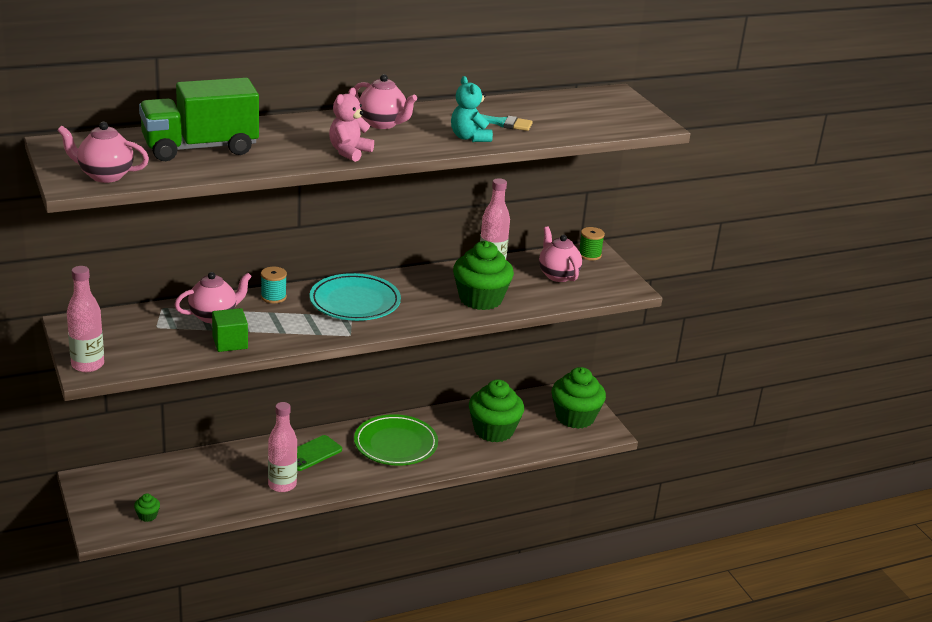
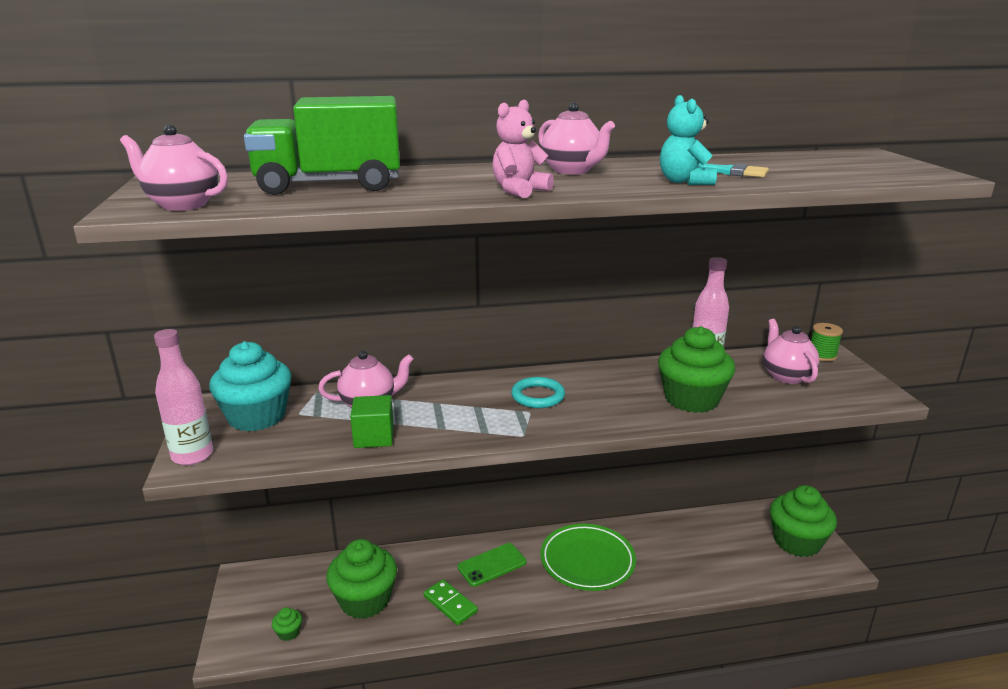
camera: 15 degrees right, 5 degrees down
(122, 331) = (257, 417): none -> turquoise cupcake
(273, 297) = (445, 386): turquoise spool -> none
(282, 485) = (450, 604): pink bottle -> green domino
(355, 302) = (538, 396): turquoise plate -> turquoise ring
(493, 431) = (701, 552): green cupcake -> green cupcake (365, 600)

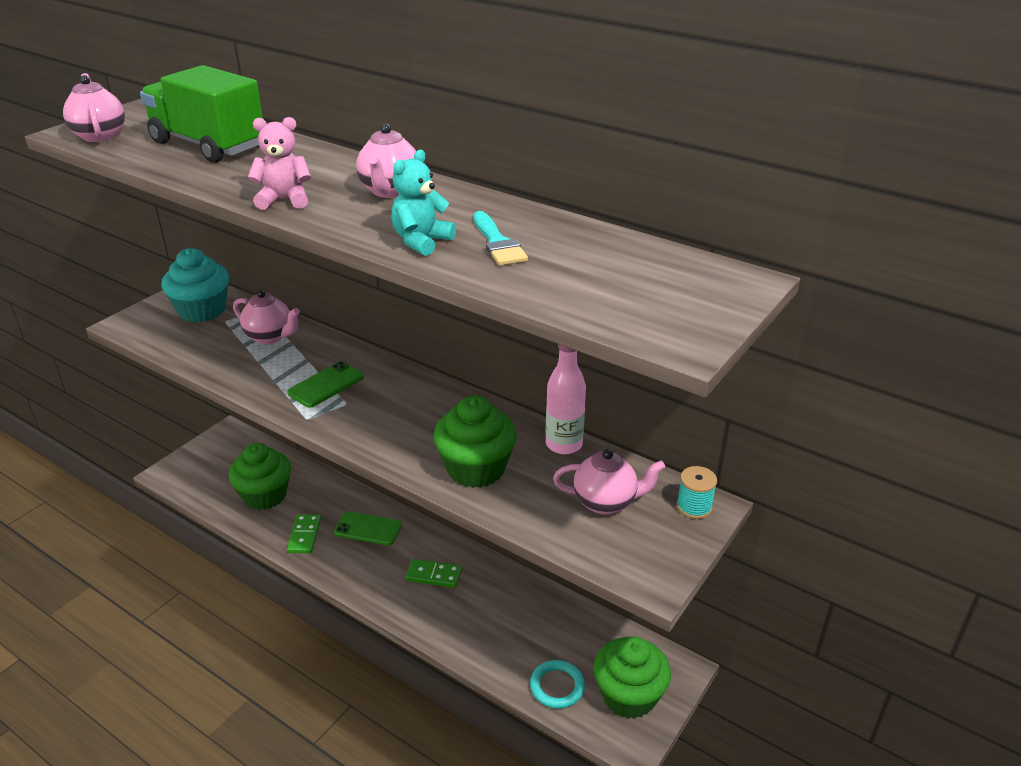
camera: 45 degrees right, 10 degrees up
(192, 456) = (133, 320): pink bottle -> none
(288, 632) = (203, 485): green cupcake -> none
(374, 437) = (229, 364): green cube -> none
(488, 409) = (326, 385): none -> green phone
(538, 396) = (376, 394): turquoise ring -> turquoise ring (557, 686)
(587, 561) = (433, 575): green plate -> green domino
(786, 376) = (606, 502): pink teapot -> pink teapot turned 60 degrees clockwise
(822, 355) = (694, 507): green spool -> turquoise spool

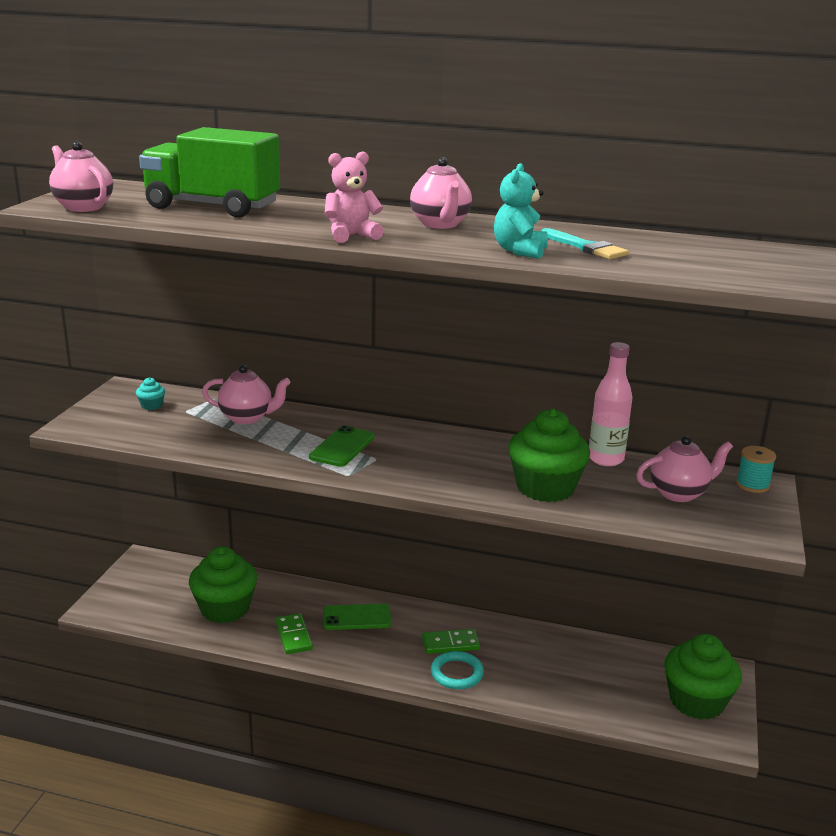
camera: 20 degrees left, 10 degrees down
(202, 310) = (151, 406): turquoise cupcake -> turquoise cupcake, size x0.41
(557, 686) = (629, 709): turquoise ring -> turquoise ring (457, 673)

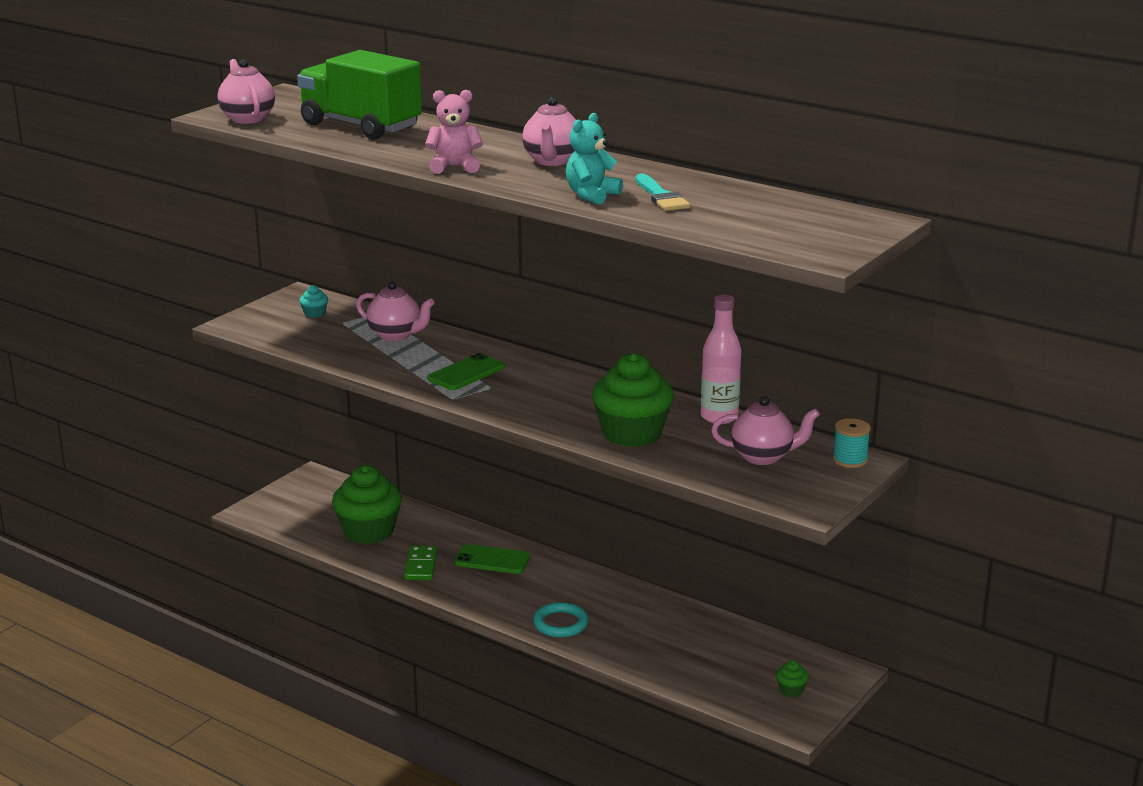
camera: 20 degrees right, 0 degrees up
(450, 644) = (571, 598): green domino -> none
(696, 701) = (791, 690): green cupcake -> green cupcake, size x0.41

